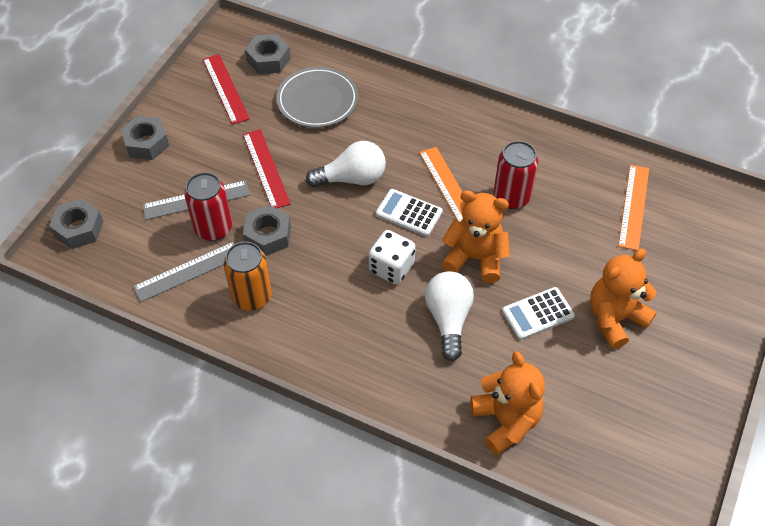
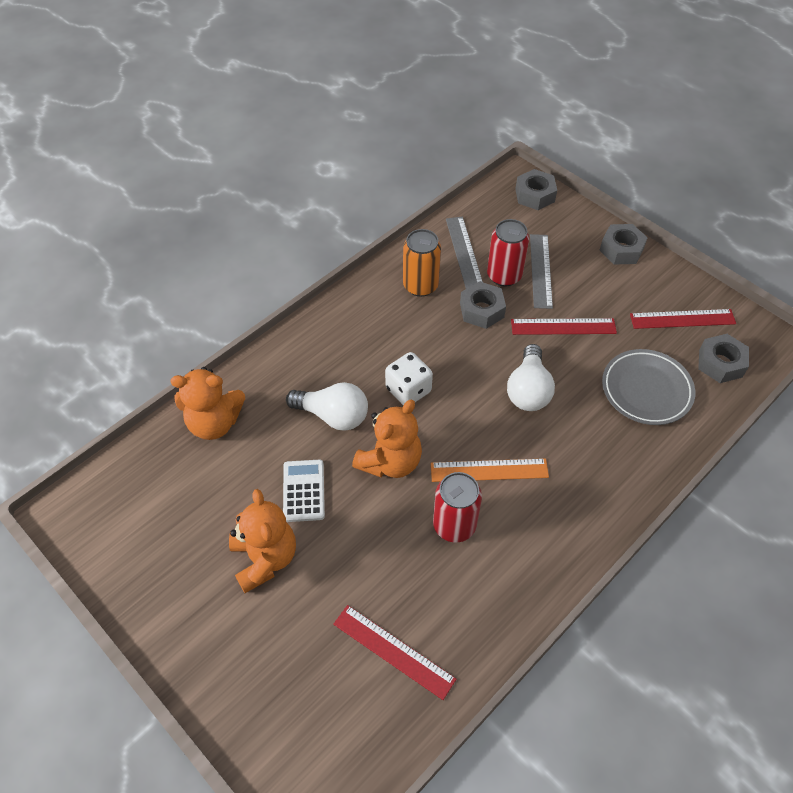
camera: 110 degrees right, 0 degrees up
(409, 213) = (467, 424): white calculator -> none
(633, 206) = (393, 651): orange ruler -> red ruler

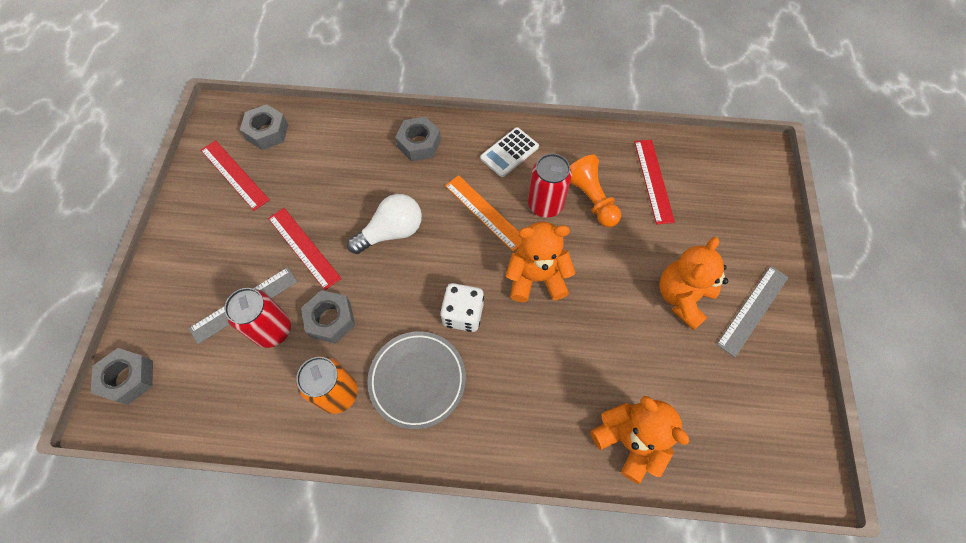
camera: 130 degrees left, 10 degrees up
(303, 491) = (614, 316): white calculator -> white calculator (509, 152)
(333, 415) = (536, 350): white light bulb -> none
(426, 571) = (590, 198): none -> orange pawn
(464, 252) = (262, 387): grey ruler -> grey ruler (752, 310)
(621, 250) = (171, 258): grey nut -> grey nut (419, 144)
(646, 390) = (330, 161): grey plate -> grey plate (417, 380)

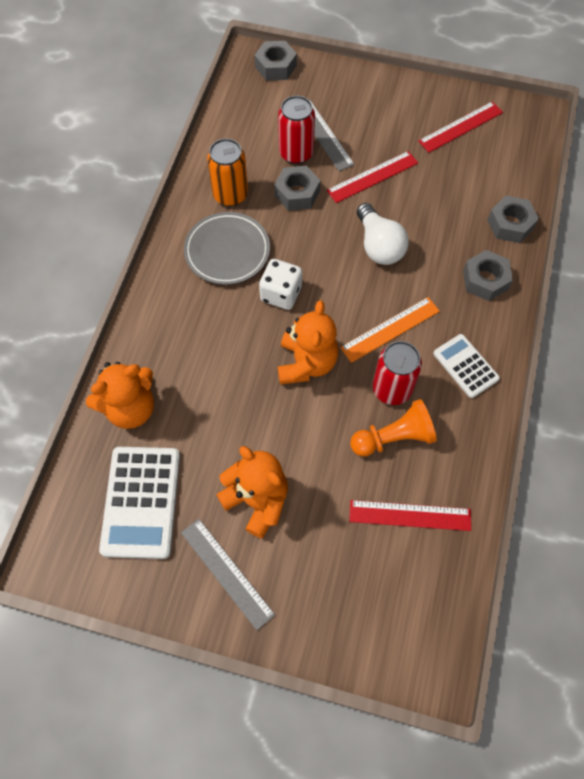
camera: 100 degrees right, 0 degrees up
(267, 132) = (510, 152): grey nut -> grey nut (510, 224)
(720, 402) = (141, 502): none -> white calculator

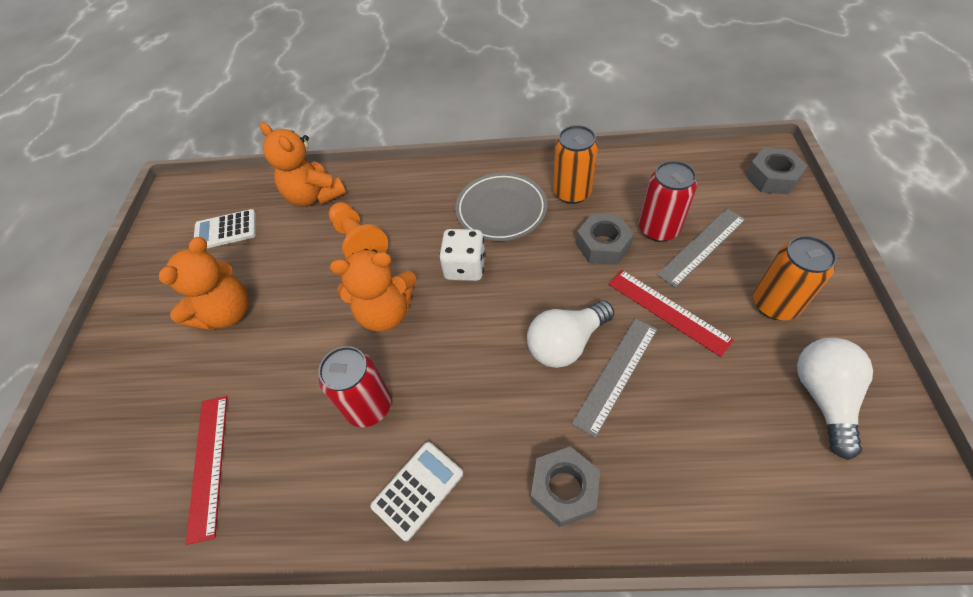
camera: 80 degrees right, 10 degrees down
(141, 502) = (226, 230): white calculator -> white calculator, size x0.60
(227, 572) = (156, 310): grey ruler -> grey ruler (616, 374)
(388, 118) = (774, 304): none -> orange can
(390, 329) = (450, 385): orange ruler -> none
(394, 437) = (305, 423): orange pawn -> orange pawn (358, 242)
(460, 127) = (823, 397): red ruler -> white light bulb
(510, 224) = (680, 508): grey nut -> none

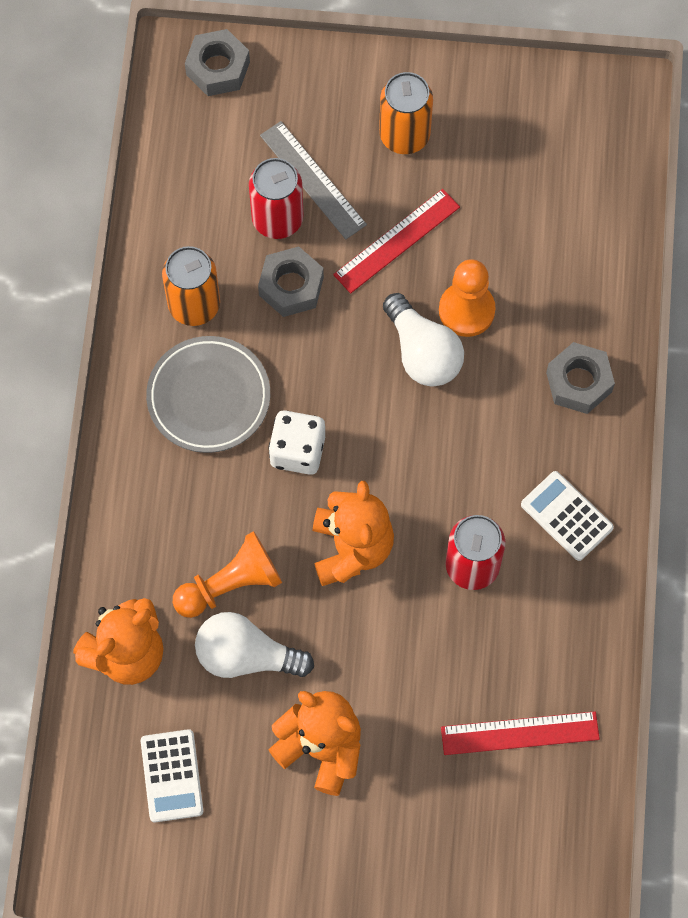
camera: 90 degrees left, 15 degrees up
(616, 374) = (466, 310): grey ruler -> orange pawn
(823, 397) = (514, 133): white light bulb -> white light bulb (246, 656)

